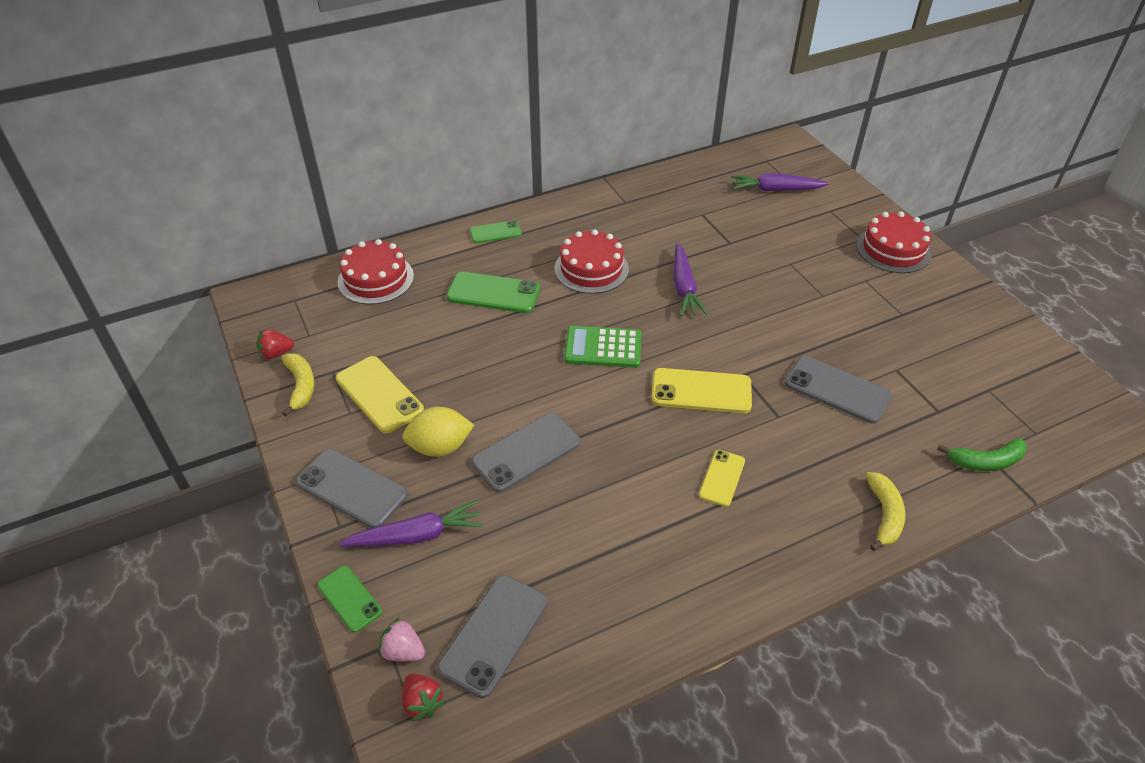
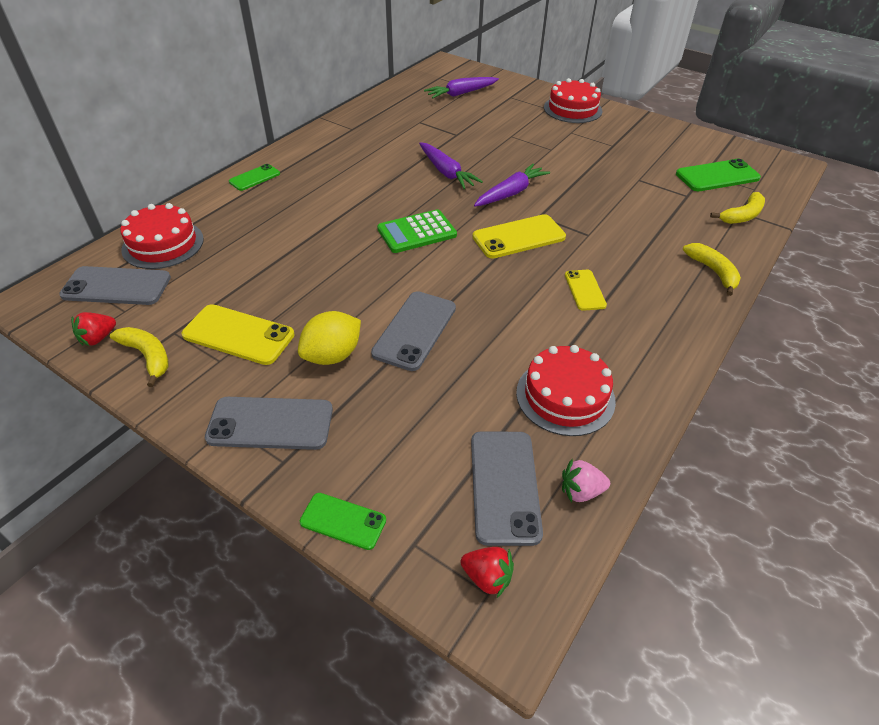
camera: 30 degrees left, 0 degrees up
(403, 651) = (433, 542): pink strawberry -> pink strawberry (581, 491)
(416, 535) = (367, 436): purple carrot -> purple carrot (511, 193)
(493, 293) = (288, 222): green phone -> green phone (717, 176)
(591, 269) = (361, 181): red cake -> red cake (565, 396)
(837, 390) = (612, 204): grey phone -> grey phone (117, 286)
(986, 461) = (742, 215): green banana -> yellow banana

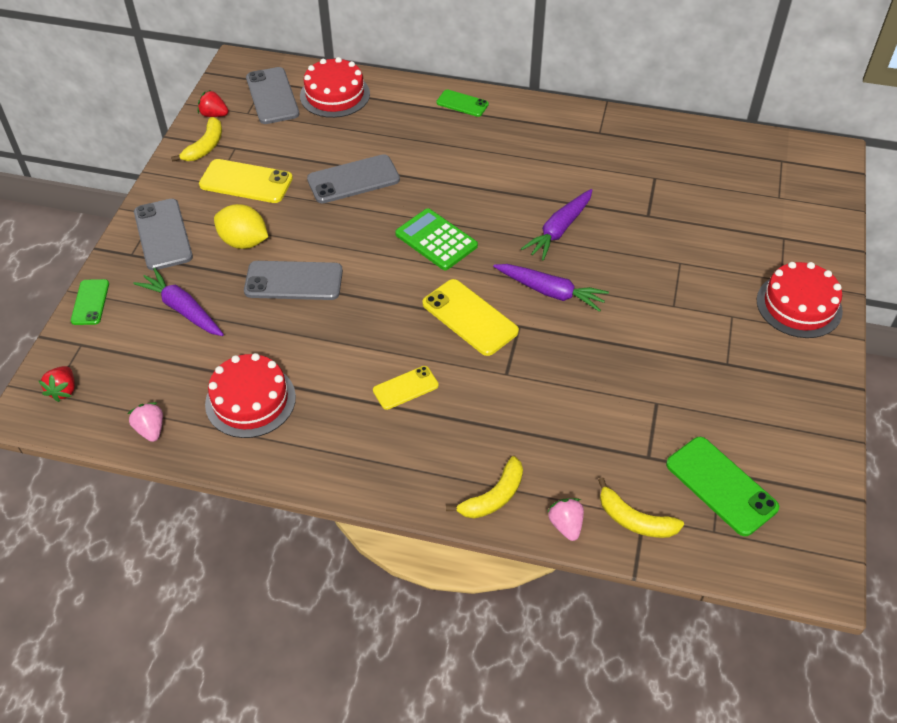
camera: 70 degrees right, 5 degrees up
(238, 335) = (246, 182): yellow phone -> yellow phone turned 75 degrees counterclockwise
(461, 94) = (754, 191): purple carrot -> purple carrot (182, 309)
(504, 486) = (143, 381): grey phone -> grey phone (353, 179)
(744, 245) = (566, 525): none -> pink strawberry

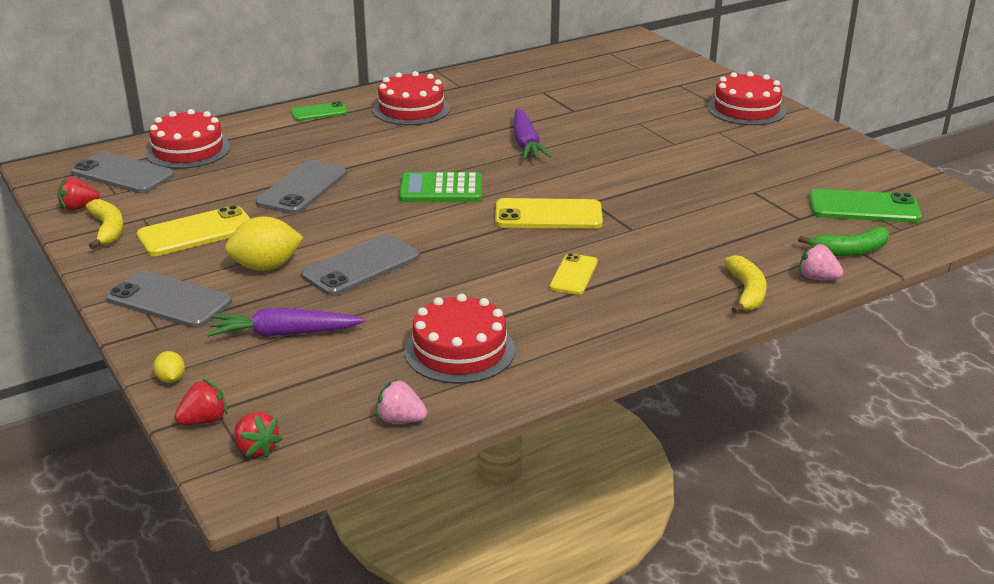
camera: 45 degrees left, 20 degrees down
(67, 348) = (204, 420): none -> red strawberry
(90, 302) = (171, 379): green phone -> yellow lemon
(529, 138) = (411, 109): none -> red cake
(551, 292) = (581, 175): purple carrot -> none
(635, 520) = (850, 251): yellow banana -> green banana

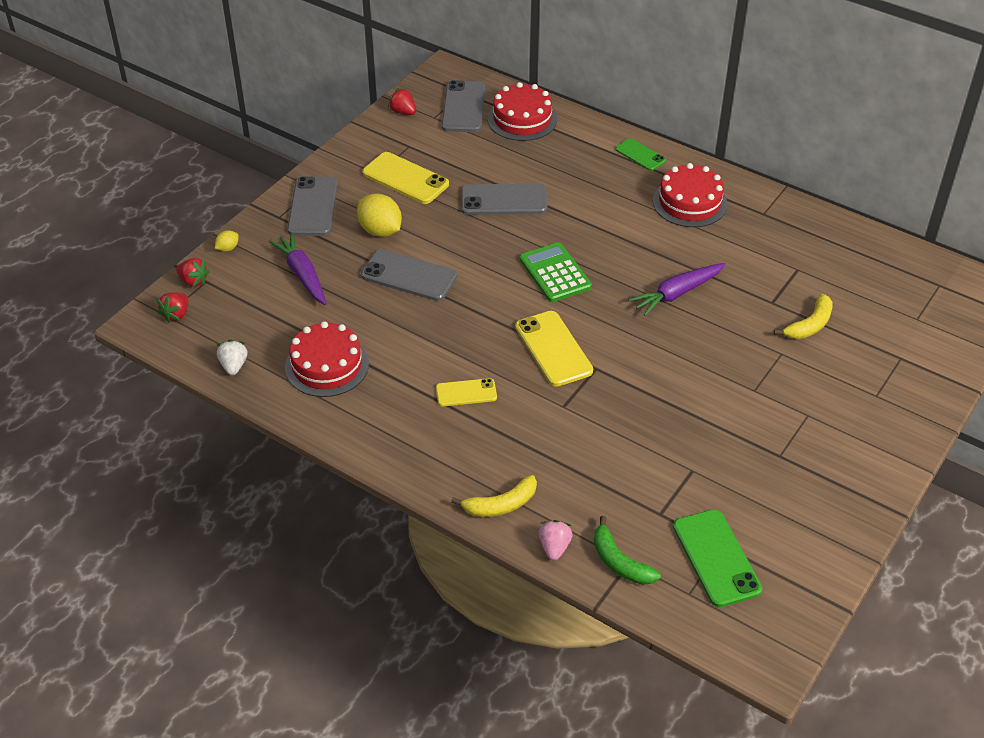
camera: 65 degrees right, 15 degrees up
(108, 230) = (383, 139): yellow banana -> yellow banana (810, 325)
(400, 420) = (234, 366): pink strawberry -> white strawberry
(746, 109) = (881, 423): red cake -> none

